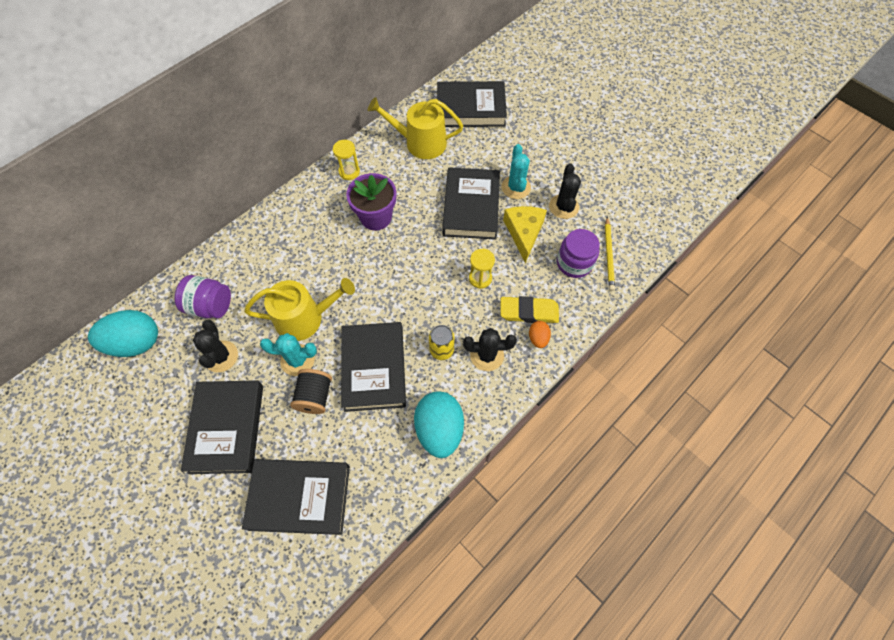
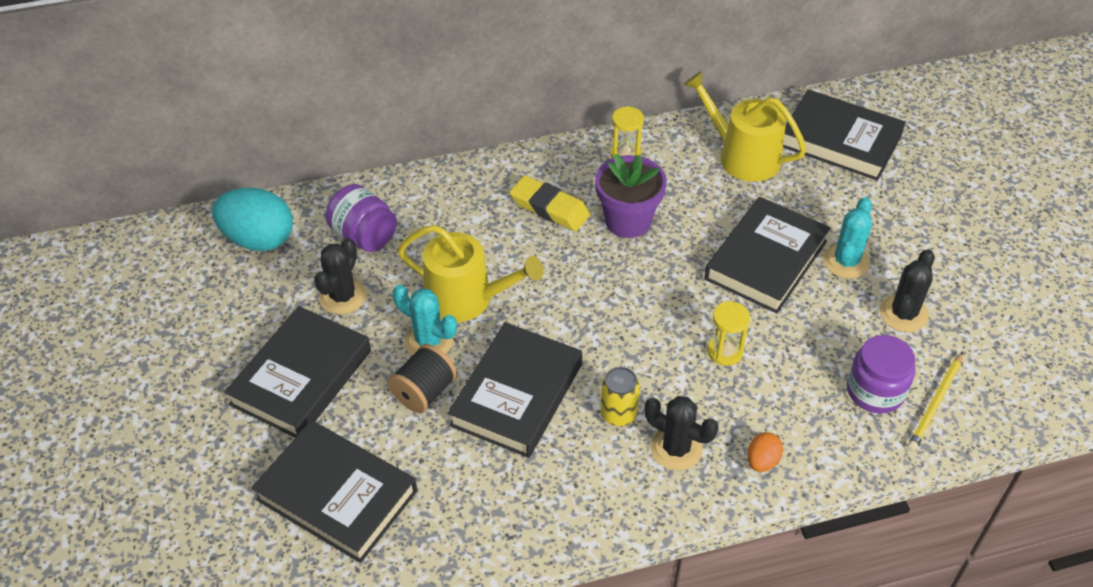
camera: 30 degrees right, 15 degrees down
(439, 429) = (557, 506): turquoise egg -> none
(524, 232) = (823, 322): yellow cheese -> none
(529, 312) = (769, 423): yellow eraser -> yellow eraser (549, 208)

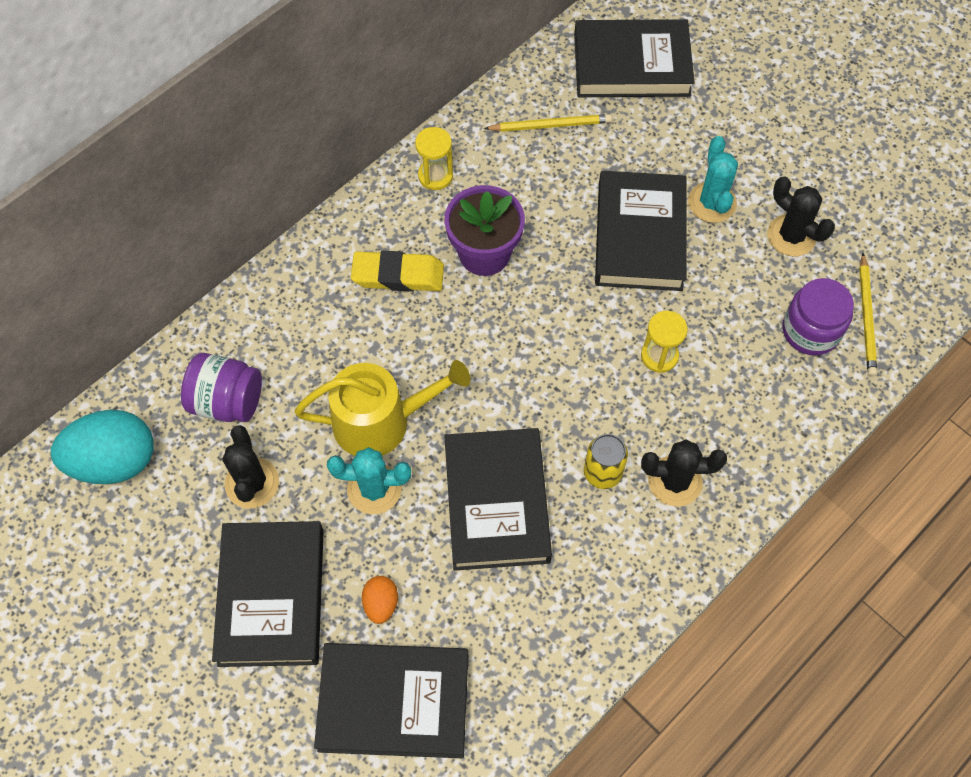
camera: 30 degrees left, 15 degrees up
(424, 392) = (406, 546): black spool -> none
(742, 156) = (550, 125): yellow watering can -> yellow pencil
(762, 461) = (755, 454): orange egg -> orange egg (381, 603)
(903, 314) = (791, 236): black cactus -> black cactus turned 45 degrees counterclockwise

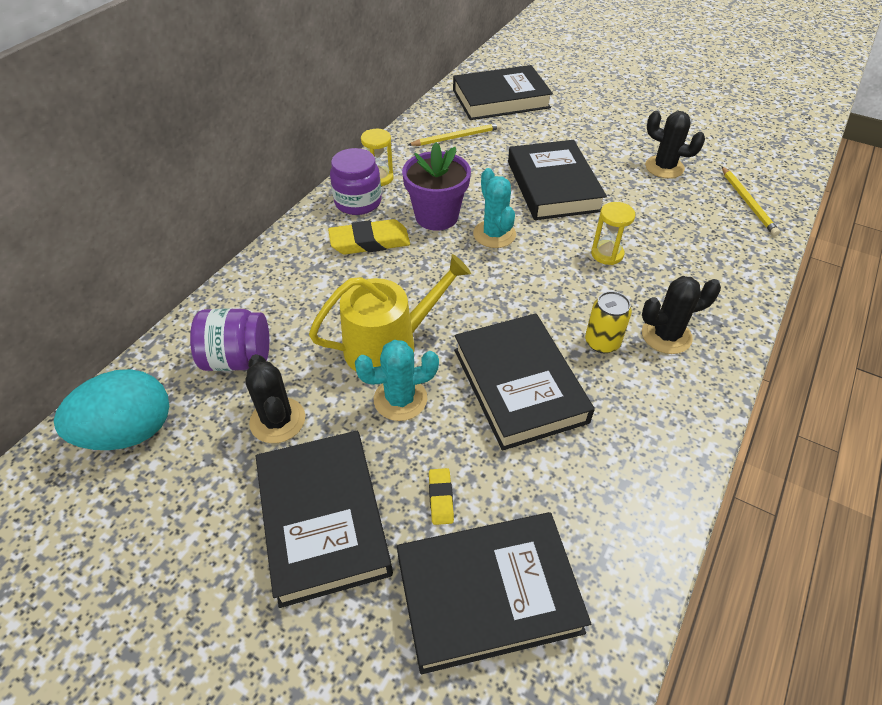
camera: 15 degrees left, 15 degrees down
(381, 603) = (440, 498): orange egg -> yellow eraser
(712, 202) = (596, 159): turquoise cactus -> turquoise cactus (494, 234)
(810, 330) = (712, 217): purple jar -> purple jar (358, 202)

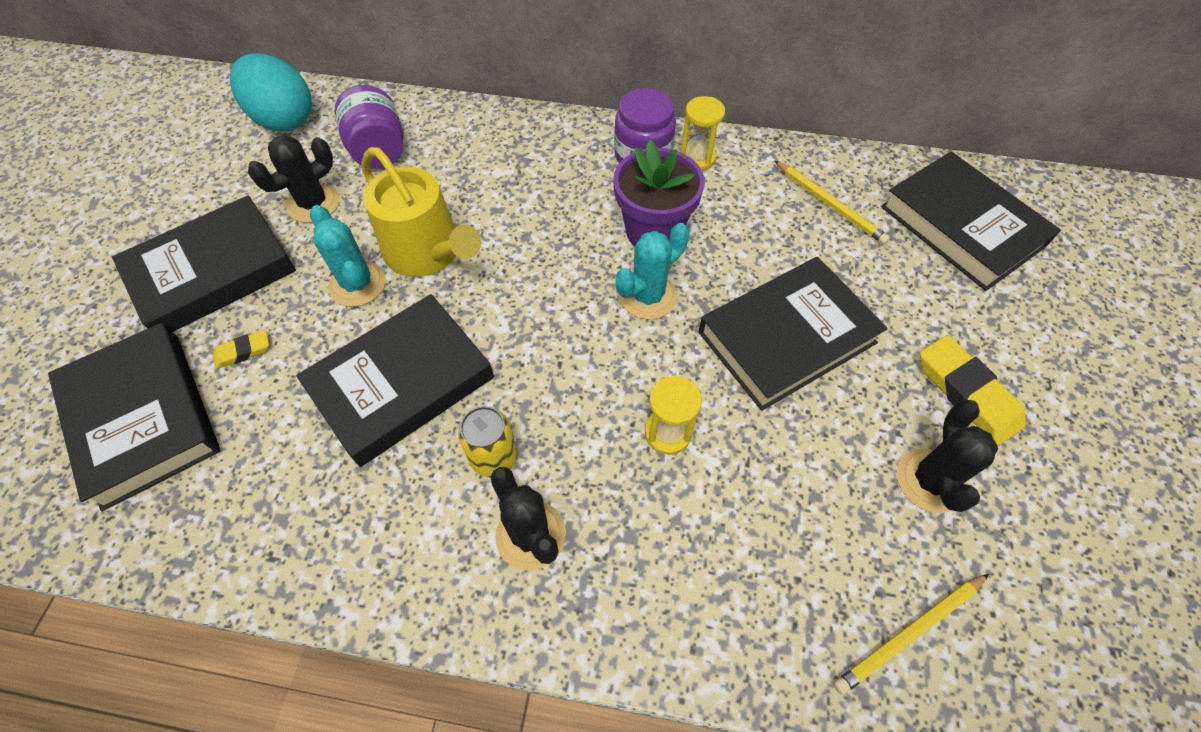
camera: 70 degrees right, 10 degrees up
(370, 242) = (579, 187): yellow eraser -> yellow eraser (966, 393)

